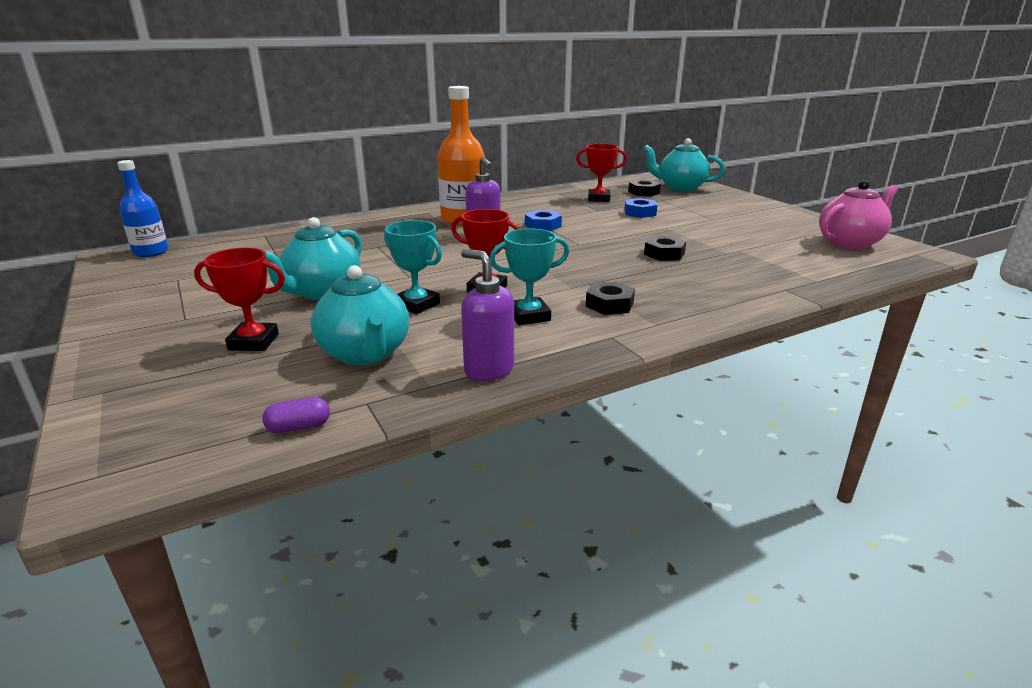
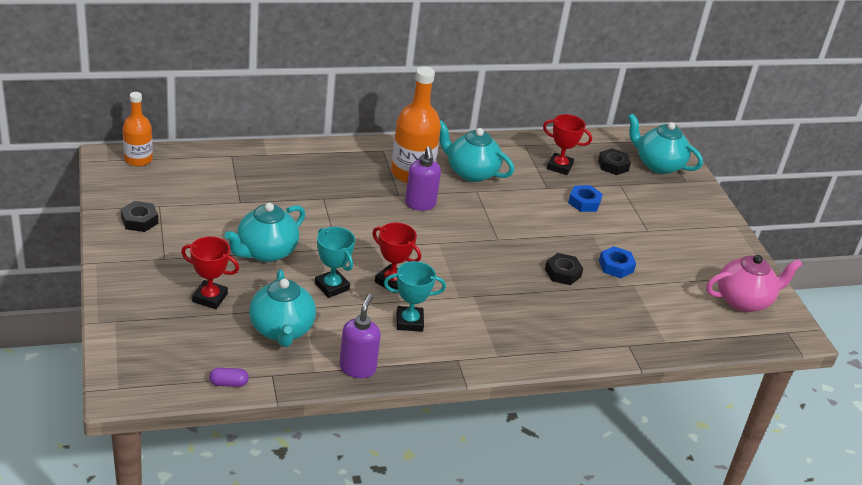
camera: 10 degrees right, 10 degrees up
(151, 252) = (138, 159): blue bottle -> orange bottle
(488, 370) = (357, 368): purple soap dispenser -> purple soap dispenser turned 45 degrees clockwise
(520, 212) = (471, 172): none -> turquoise teapot
(543, 226) = (480, 201): blue nut -> blue nut (616, 266)
(609, 304) = (476, 325): black nut -> black nut (139, 220)

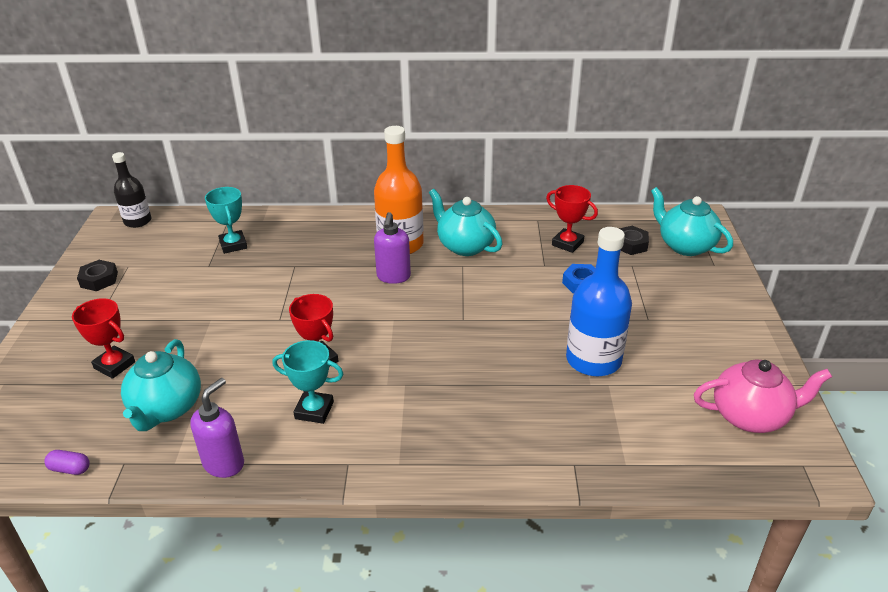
camera: 20 degrees right, 0 degrees up
(138, 159) = (137, 221): orange bottle -> black bottle
(266, 252) = (202, 319): turquoise teapot -> none
(332, 286) = (250, 362): turquoise trophy -> turquoise trophy (233, 245)
(563, 273) = (524, 364): black nut -> none
(616, 266) = (593, 360): blue nut -> blue bottle

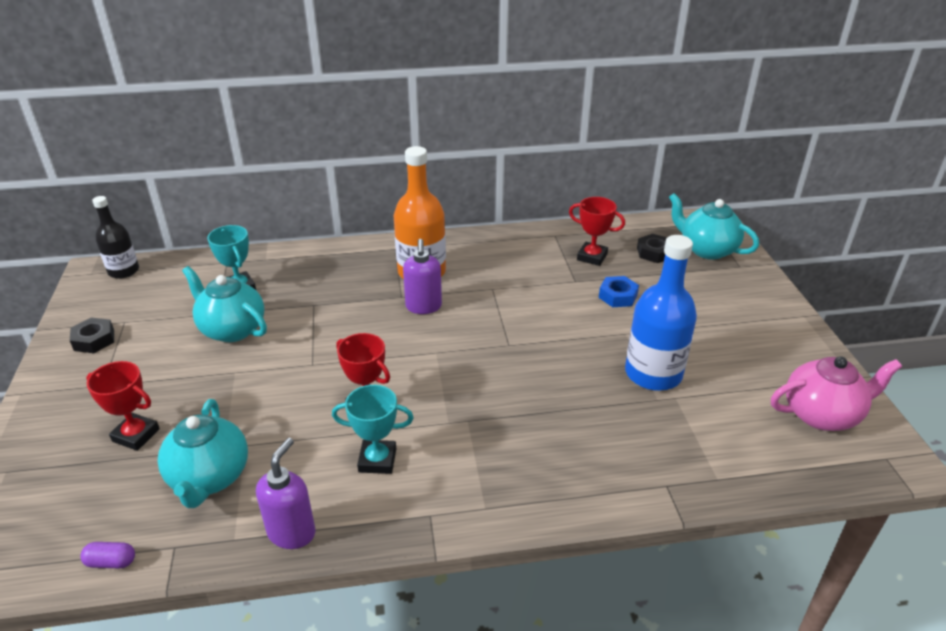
camera: 10 degrees left, 0 degrees up
(465, 246) = (489, 268): turquoise teapot -> turquoise teapot (232, 329)

